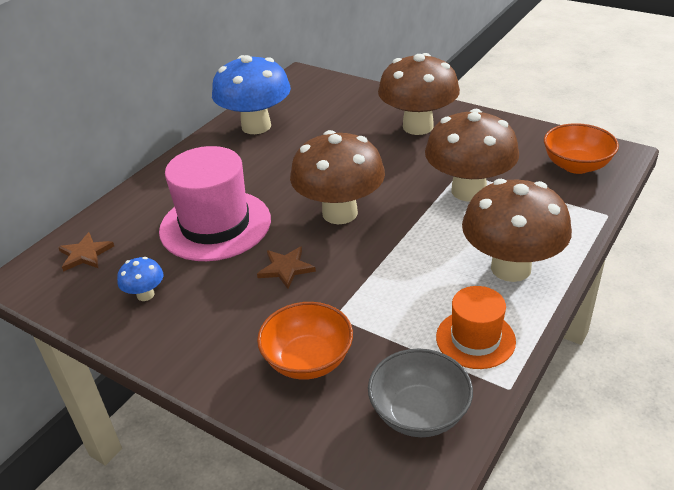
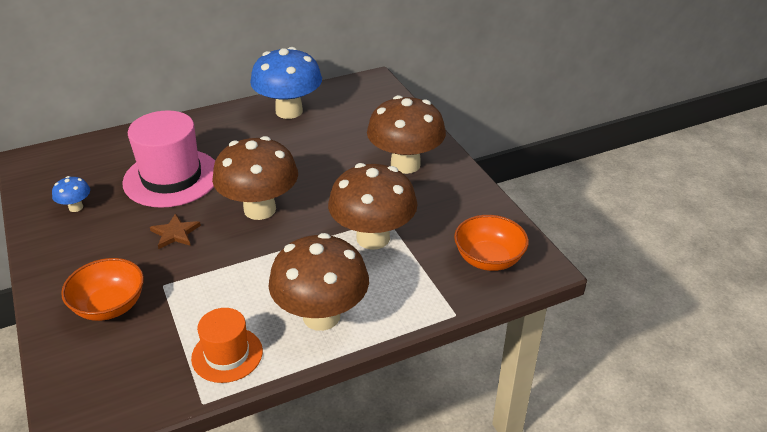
camera: 30 degrees right, 0 degrees up
(85, 254) = (76, 160): brown star -> none
(419, 413) = (127, 383): grey bowl -> none

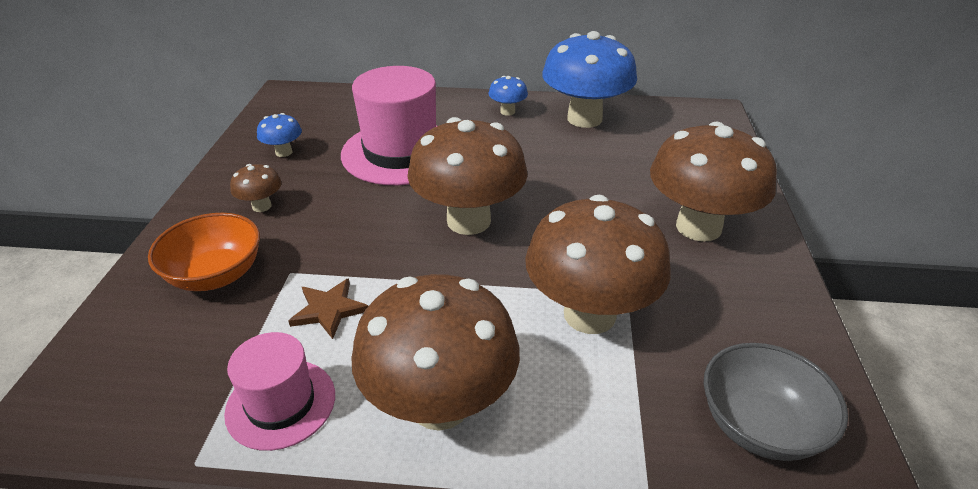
camera: 30 degrees right, 0 degrees up
(98, 251) = (261, 206): none -> brown mushroom
(175, 233) = (353, 215): brown star -> brown star (329, 310)
(227, 354) = (281, 403): orange hat -> pink hat
(229, 122) = (507, 112): none -> blue mushroom
(488, 259) = (759, 425): orange bowl -> grey bowl

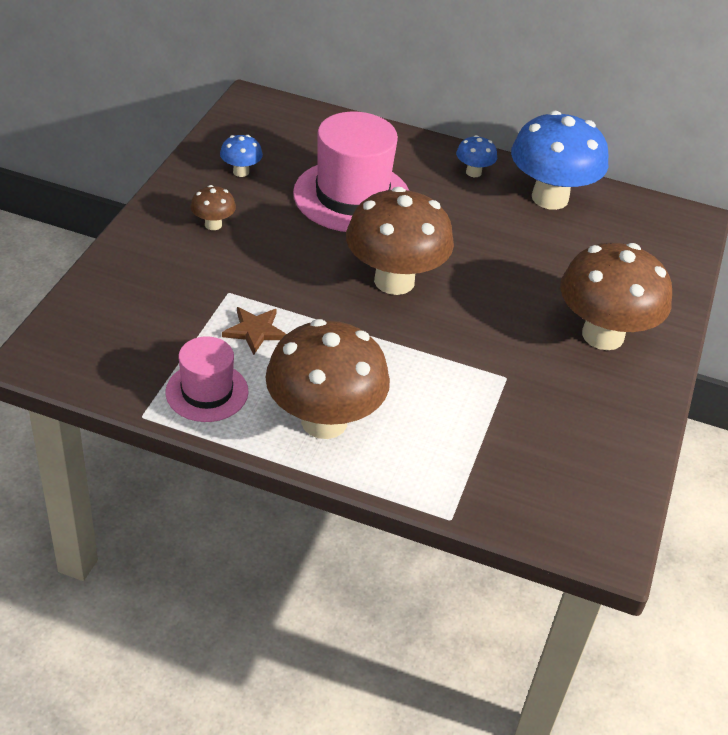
camera: 10 degrees right, 5 degrees up
(216, 275) = (168, 280): orange bowl -> none
(589, 314) = (467, 385): brown mushroom -> none
(759, 425) = (560, 495): grey bowl -> none

